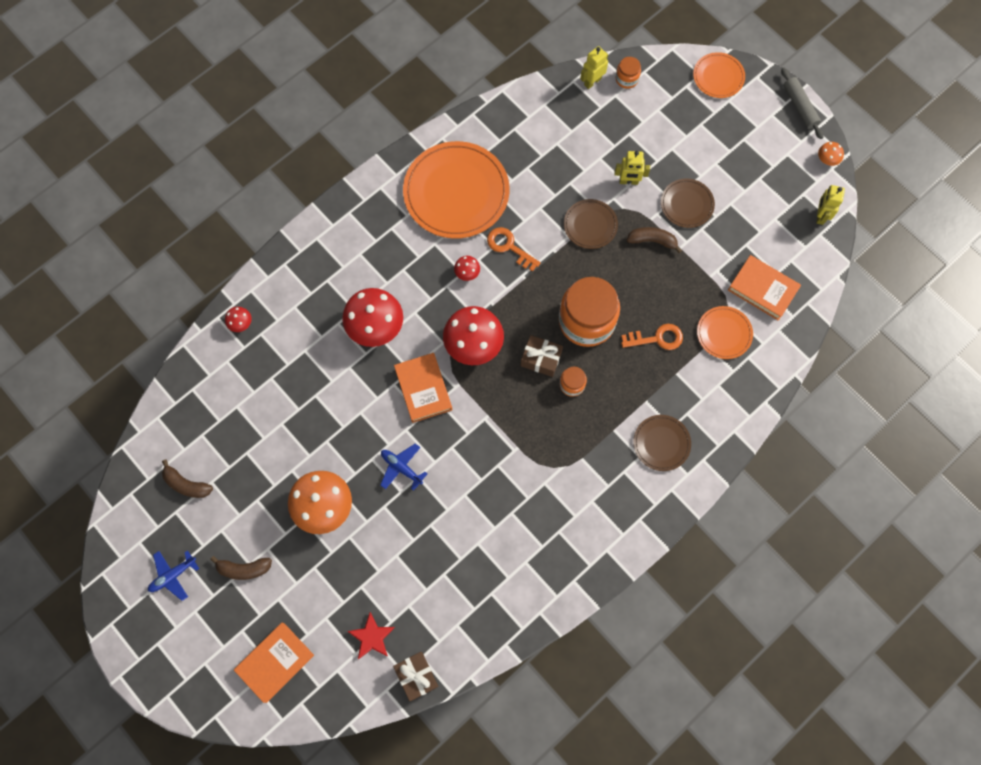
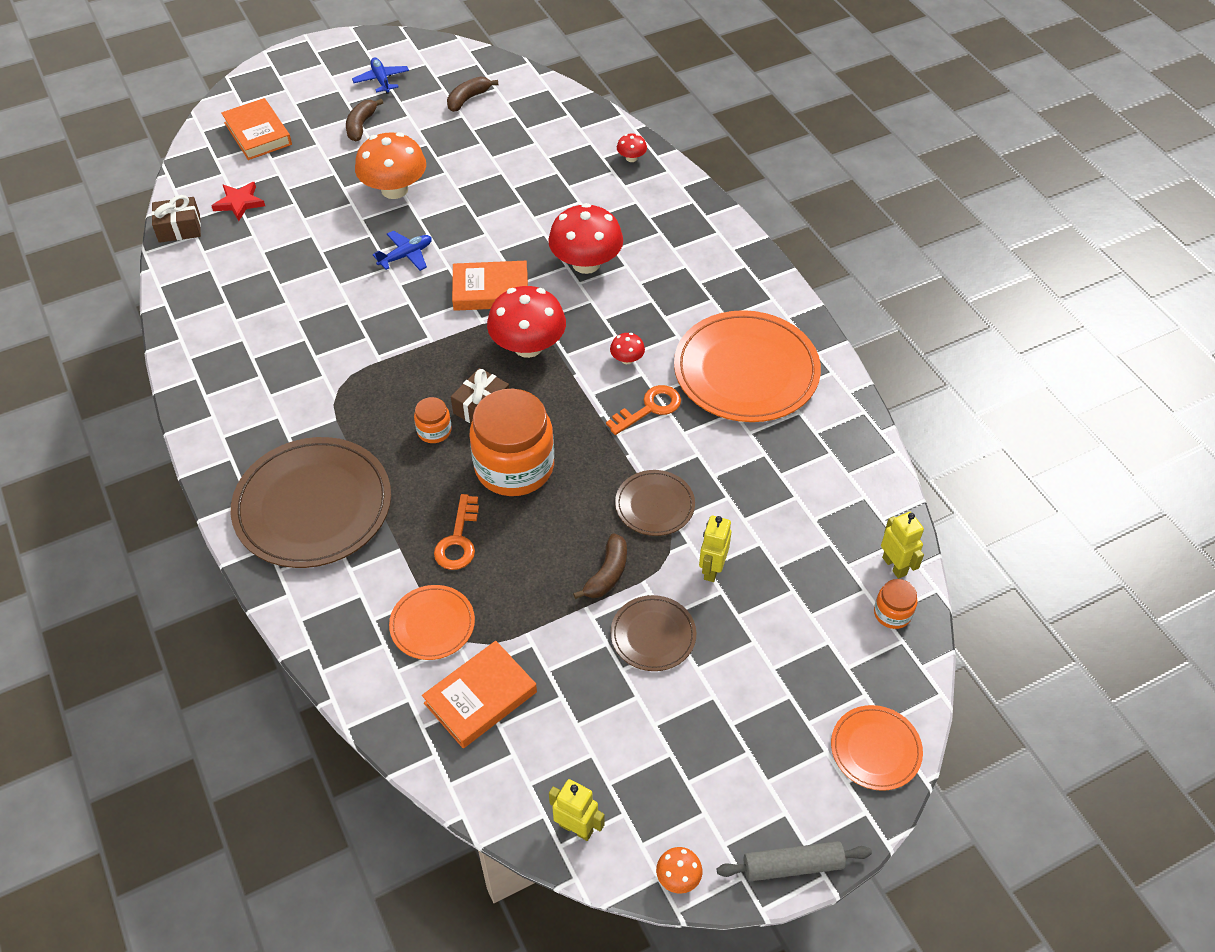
camera: 105 degrees right, 20 degrees down
(661, 443) = (313, 506): brown plate -> brown plate, size x1.98

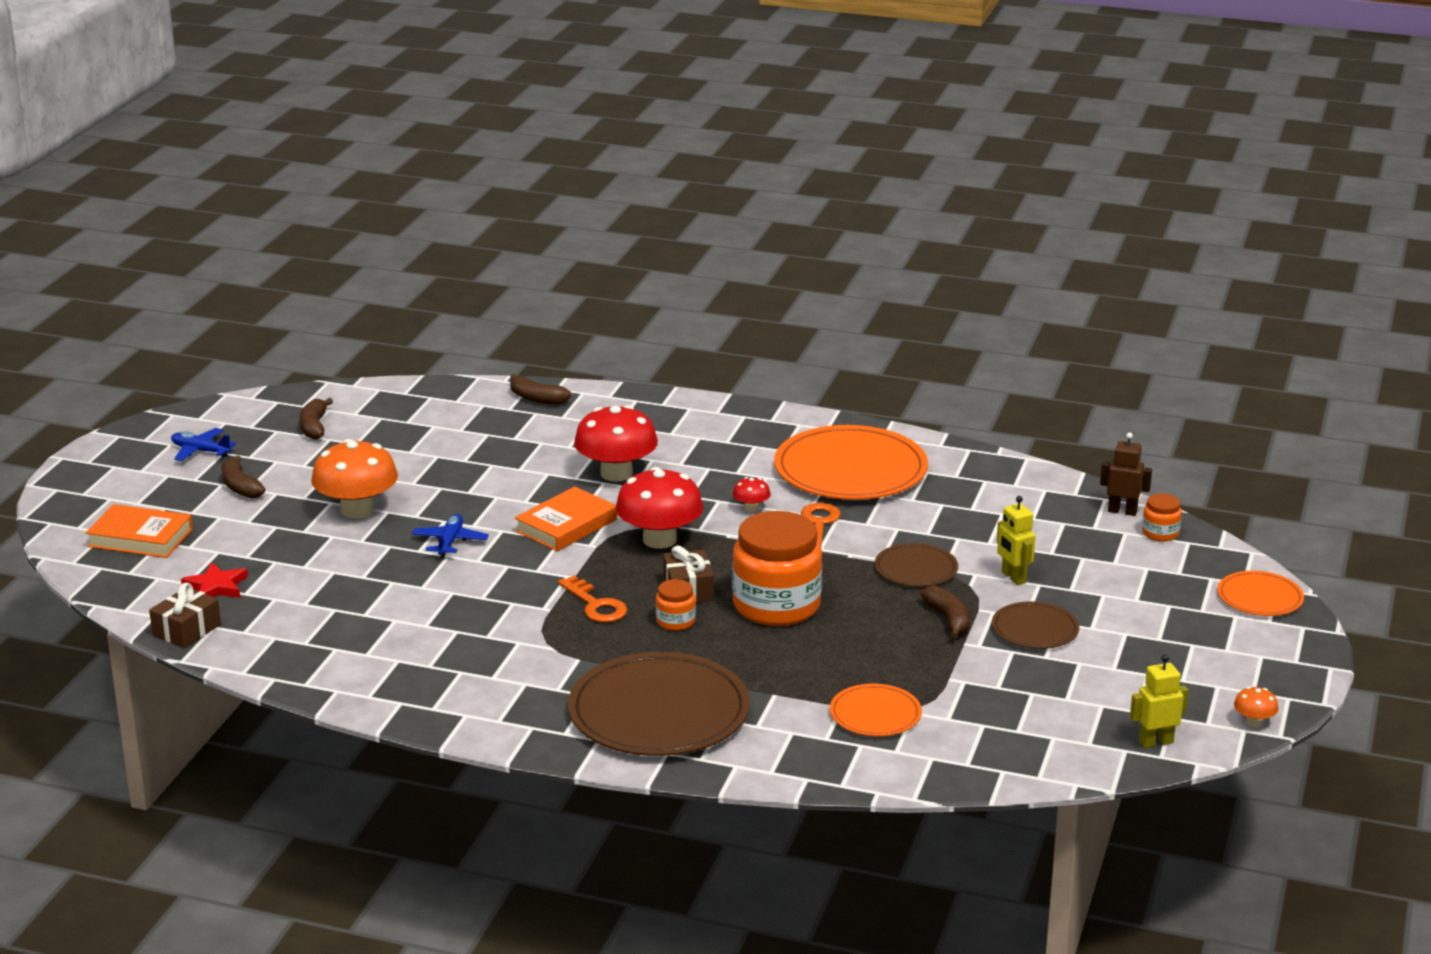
camera: 45 degrees left, 25 degrees down
(458, 539) = (809, 664): orange key -> orange key (595, 605)
(480, 697) = (979, 726): orange book -> none
(631, 158) = (537, 398): red mushroom -> brown banana
(792, 866) = (1306, 675): grey rolling pin -> none
(894, 566) = (1122, 511): yellow robot -> brown robot

